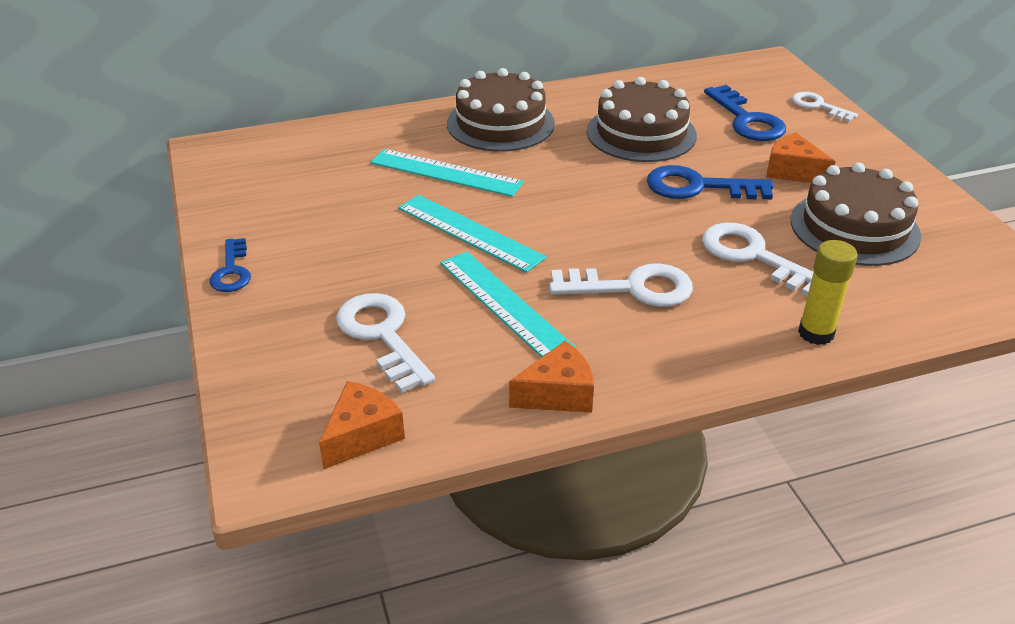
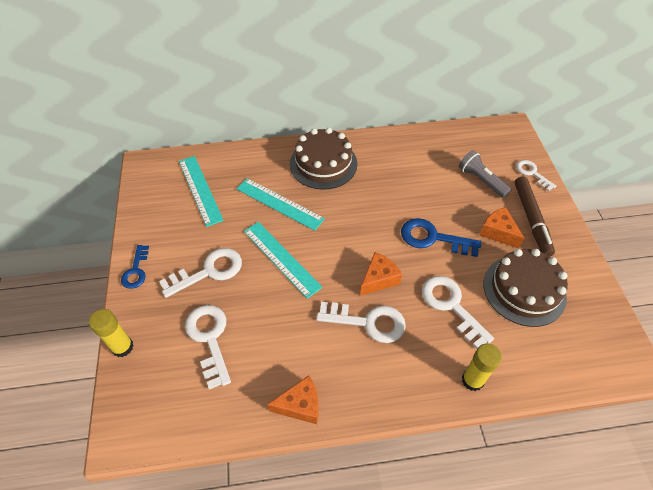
camera: 10 degrees right, 15 degrees up
(236, 362) = (122, 347): none -> yellow glue stick
(355, 259) = (209, 271): none -> white key
(362, 435) = (180, 419): orange cheese -> orange cheese (379, 279)
(504, 303) = (287, 323): turquoise ruler -> turquoise ruler (200, 189)
(641, 133) = (409, 184): brown cake -> none
(747, 120) = (481, 180): blue key -> grey flashlight
(836, 153) = (531, 219): none -> brown marker

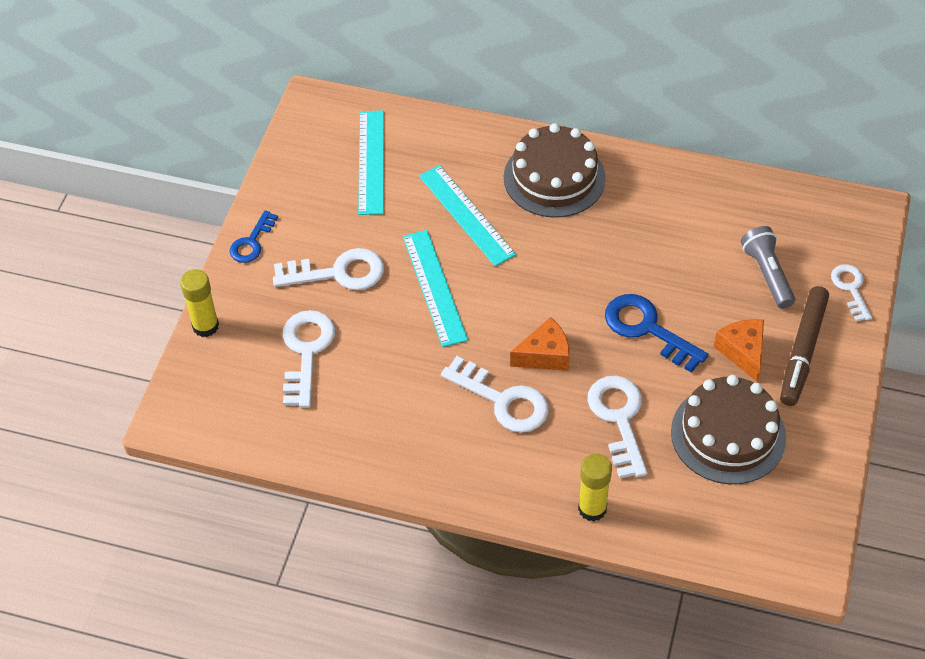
camera: 25 degrees right, 0 degrees up
(300, 405) = (377, 459): orange cheese -> none

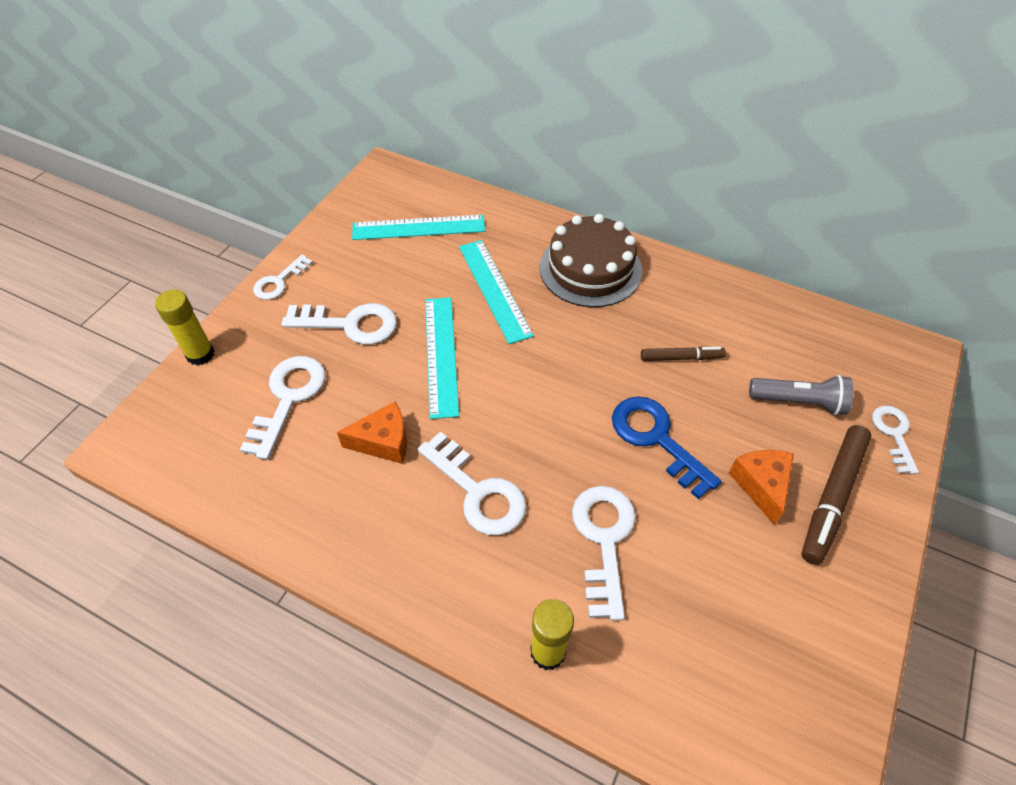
camera: 10 degrees right, 0 degrees up
(252, 242) = (279, 282): blue key -> white key
(371, 162) = (418, 228): turquoise ruler -> turquoise ruler turned 75 degrees clockwise
(545, 355) = (537, 448): orange cheese -> orange cheese (383, 442)
(656, 252) = (681, 357): none -> brown marker
(728, 434) = (731, 585): brown cake -> none
(767, 274) = (799, 402): grey flashlight -> grey flashlight turned 105 degrees clockwise

